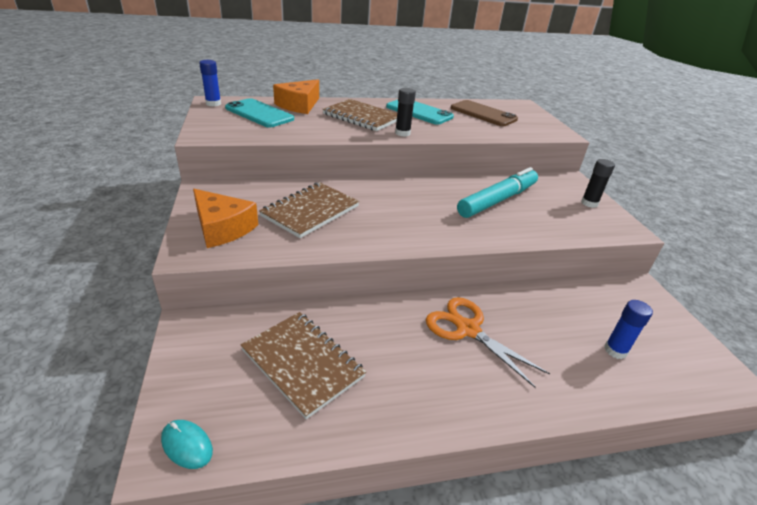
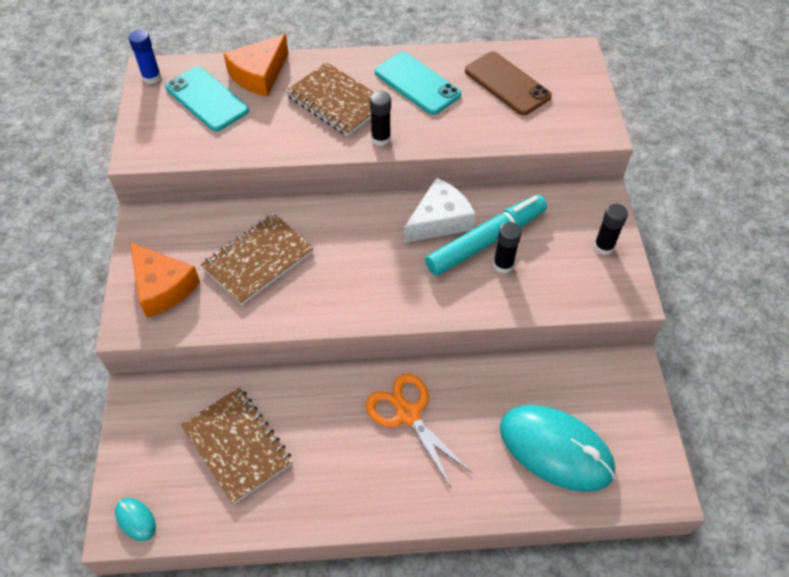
camera: 10 degrees right, 20 degrees up
(456, 190) = (439, 220): none -> white cheese
(518, 213) = (503, 265): none -> black glue stick
(615, 350) = (555, 449): blue glue stick -> turquoise mouse

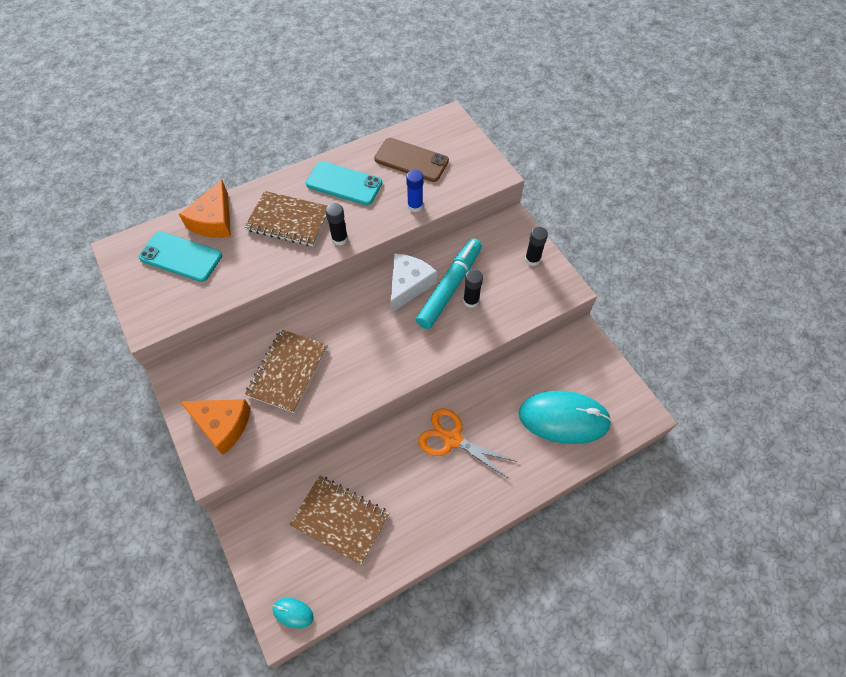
camera: 25 degrees left, 5 degrees up
(152, 77) = (122, 255): blue glue stick -> blue glue stick (415, 206)

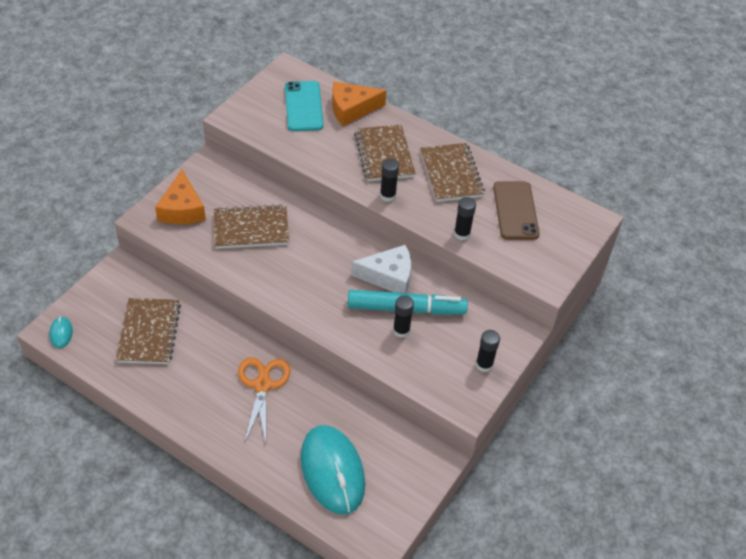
camera: 60 degrees right, 10 degrees down
(344, 183) = (451, 174): turquoise phone -> brown notebook
(415, 206) = (462, 234): blue glue stick -> black glue stick

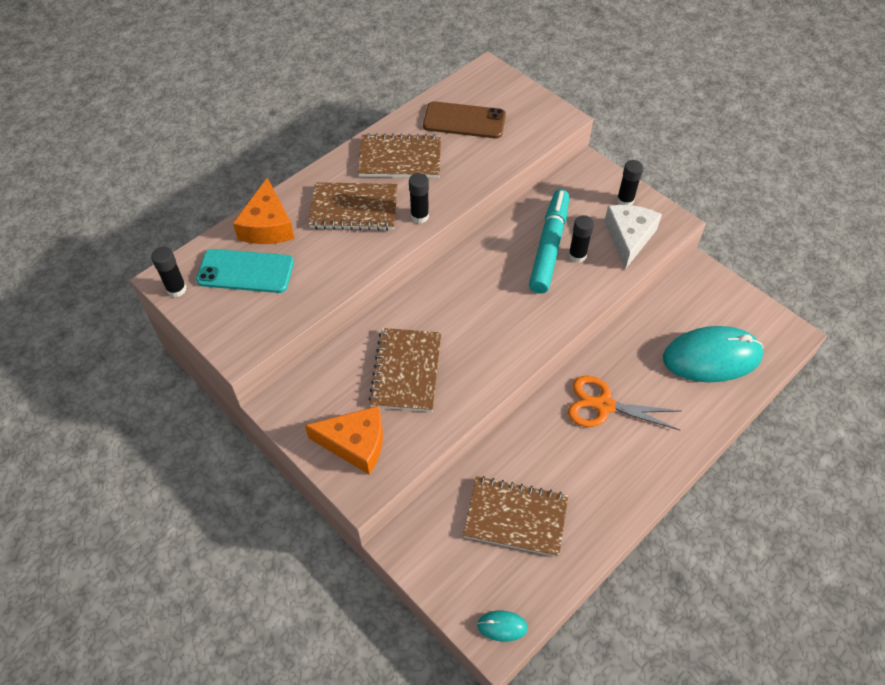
camera: 75 degrees left, 5 degrees up
(388, 276) = (503, 253): white cheese -> white cheese (628, 238)
(462, 234) = (488, 166): black glue stick -> black glue stick (176, 289)

